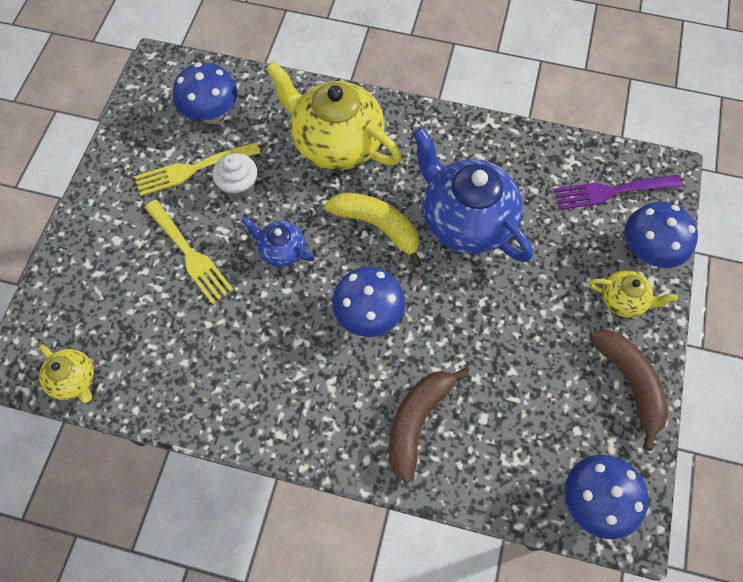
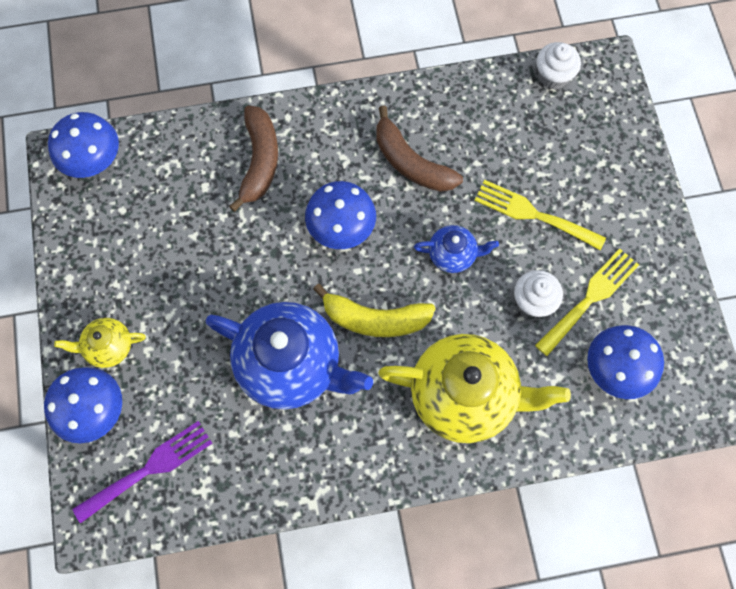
camera: 155 degrees right, 5 degrees up
(74, 380) = (553, 76): yellow teapot -> white cupcake
(629, 383) = (85, 269): brown banana -> brown banana (411, 162)

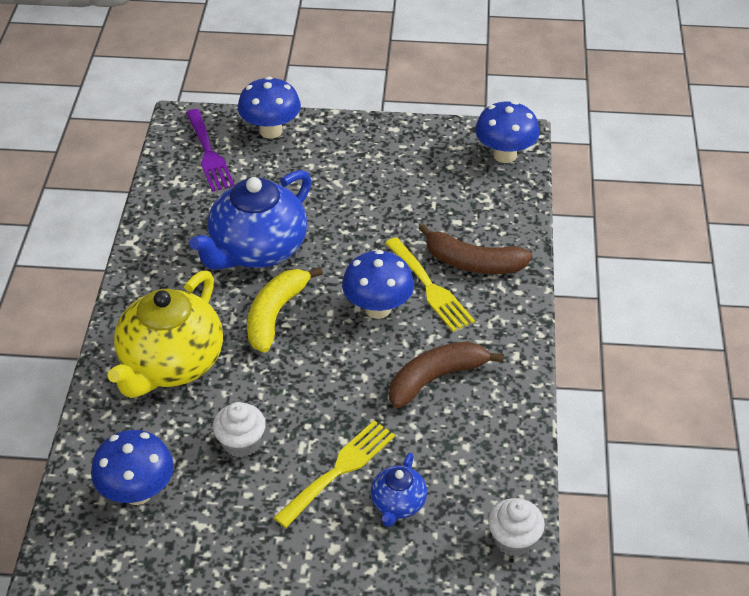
camera: 105 degrees right, 25 degrees down
(108, 347) = (323, 144): yellow teapot -> none
(453, 254) = (318, 389): blue teapot -> blue teapot (398, 504)
(590, 298) = (224, 494): yellow fork -> yellow fork (430, 288)

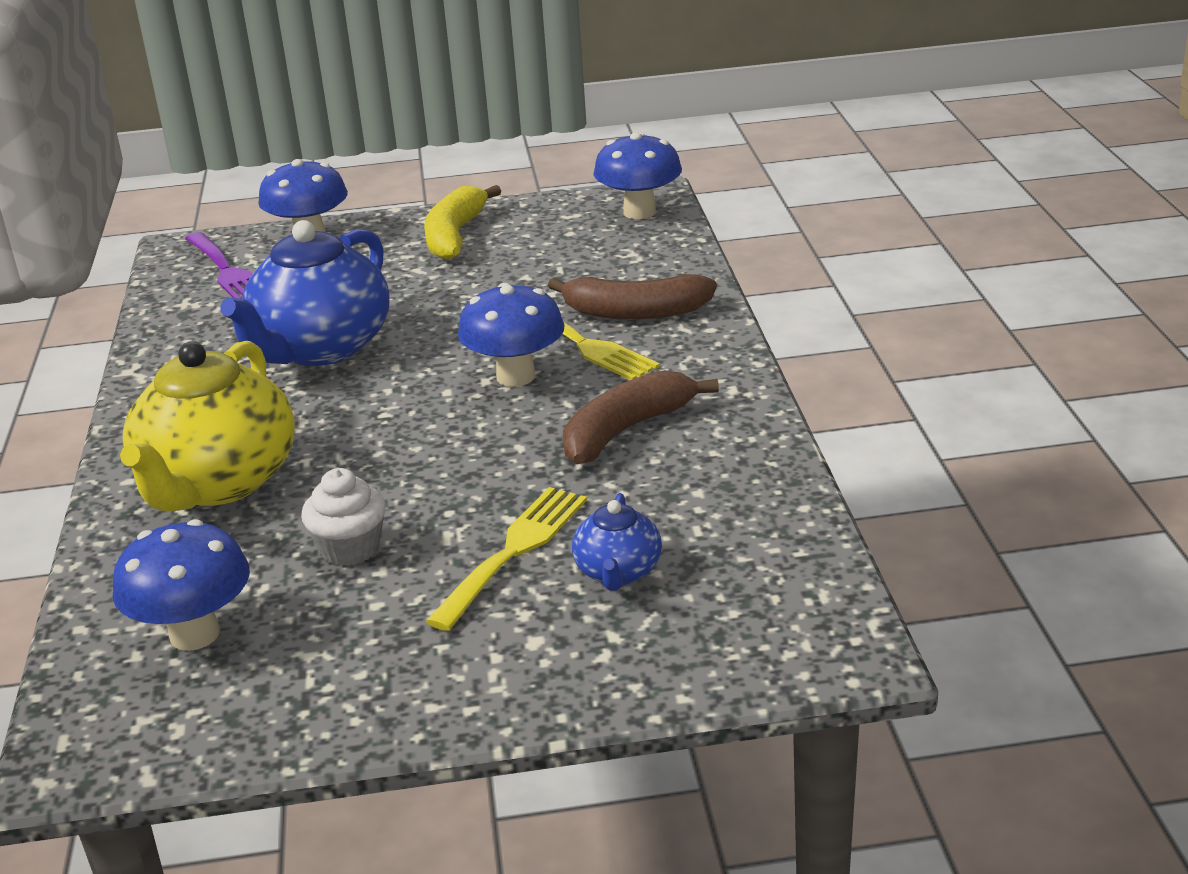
camera: 10 degrees left, 15 degrees down
(275, 314) = (366, 406): yellow banana -> yellow banana (455, 235)
(514, 540) = (812, 579): white cupcake -> none

